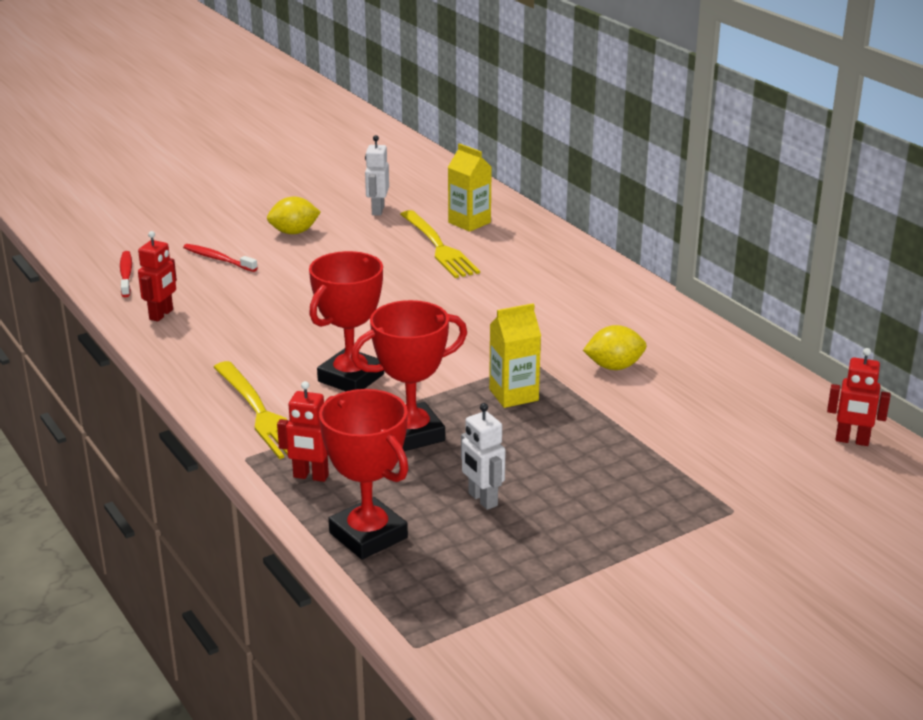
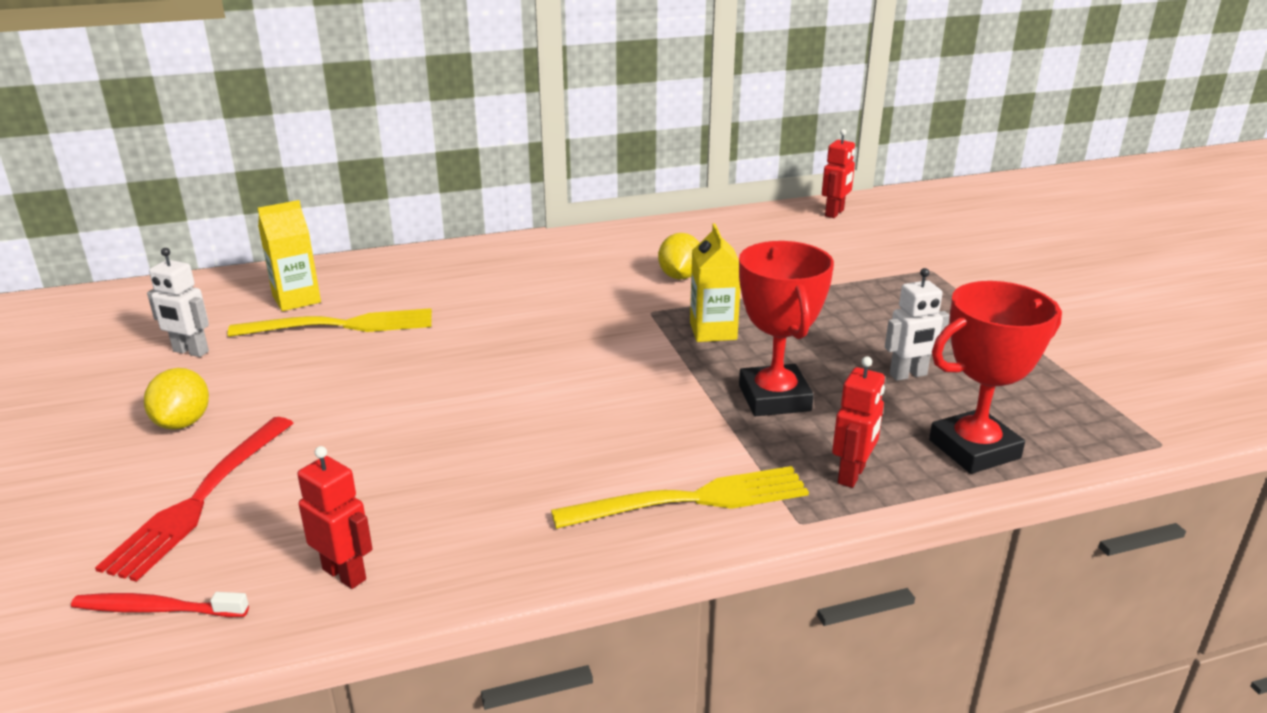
camera: 75 degrees left, 0 degrees up
(218, 259) = (200, 500): red toothbrush -> red fork
(351, 378) = (633, 422): red trophy -> none

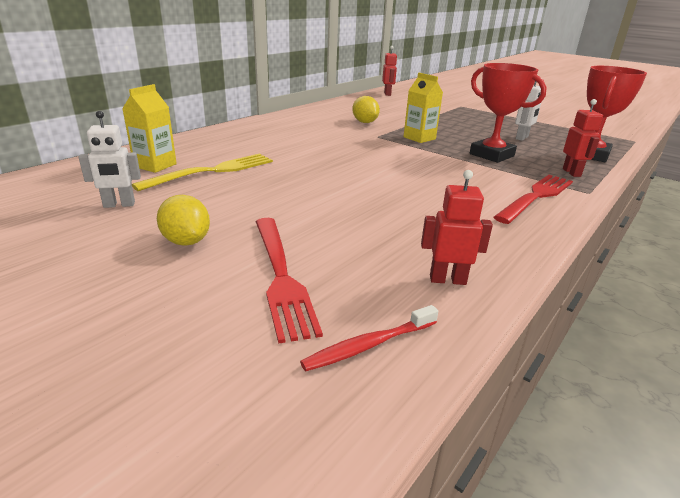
camera: 35 degrees left, 0 degrees up
(692, 499) = (536, 196): yellow fork -> red fork

